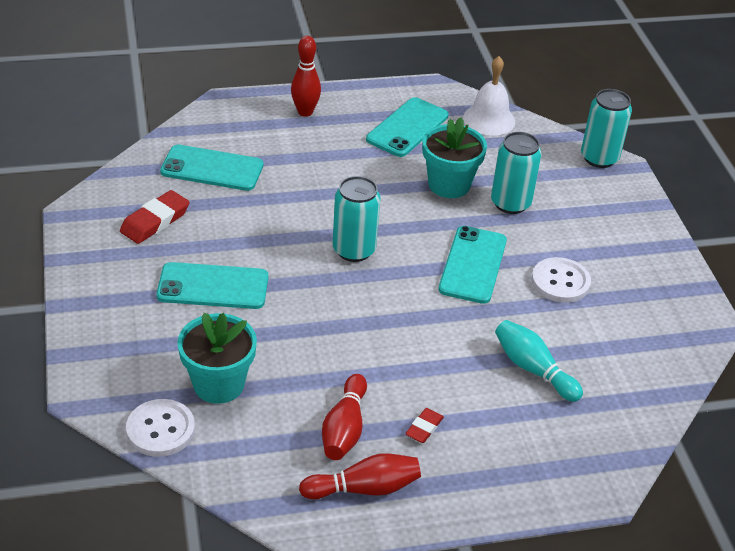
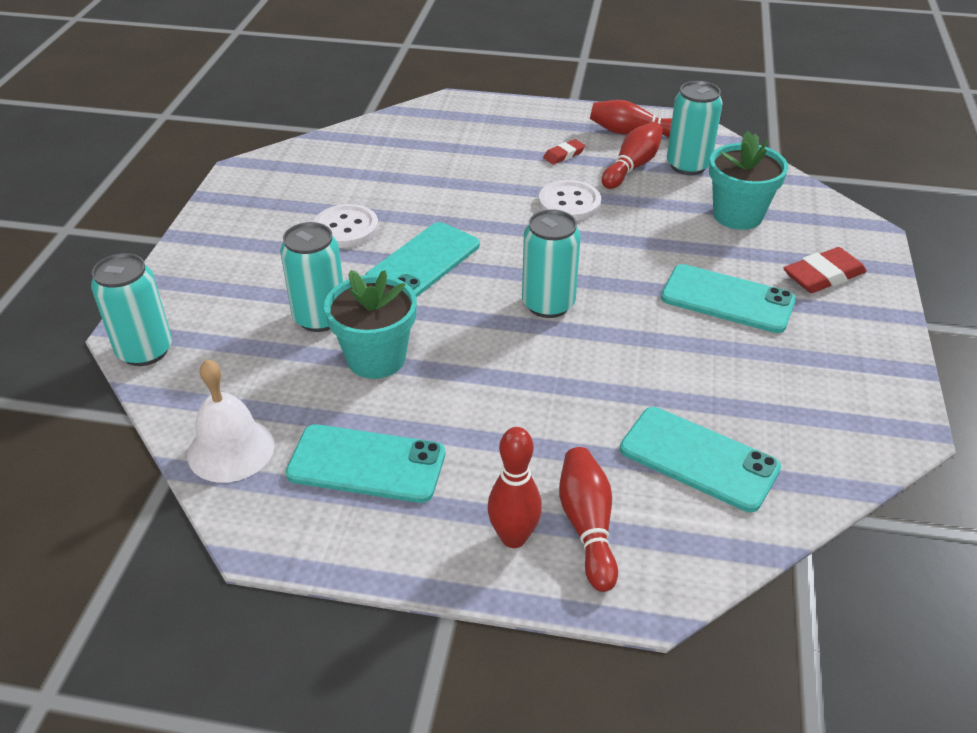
camera: 155 degrees left, 0 degrees up
(155, 221) = (792, 393): red eraser -> red eraser (823, 276)
(160, 429) = (796, 195): white button -> white button (569, 203)
(267, 124) = (587, 526): none -> red bowling pin
(285, 447) = (688, 165): none -> turquoise can
(407, 128) = (366, 464): turquoise phone -> turquoise phone turned 45 degrees clockwise
(533, 369) = (439, 171): turquoise bowling pin -> none

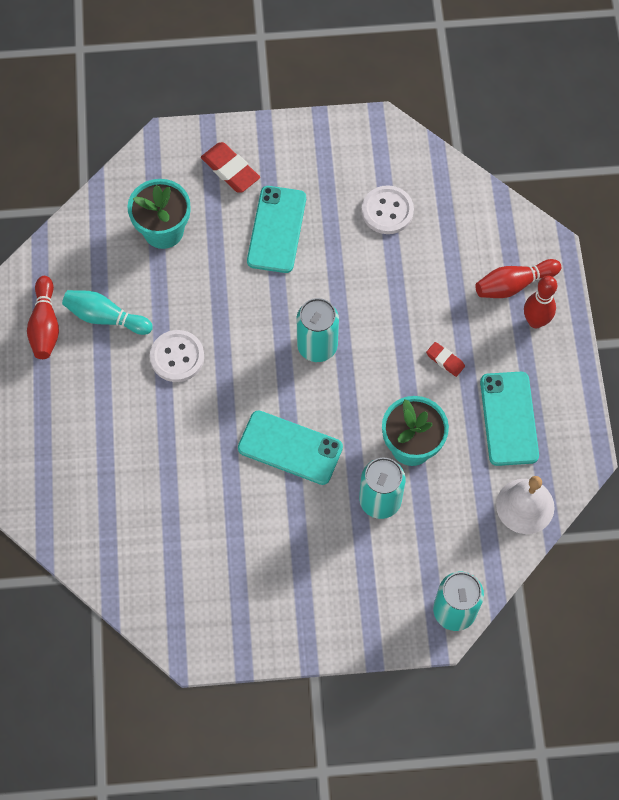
camera: 105 degrees left, 25 degrees up
(346, 228) = (261, 523): white button -> white button (387, 211)
(564, 155) = (98, 376): red eraser -> red eraser (445, 360)
(632, 166) = (105, 317): red bowling pin -> turquoise bowling pin
(688, 165) = (93, 274): turquoise can -> none
(698, 459) = (441, 233): turquoise phone -> none

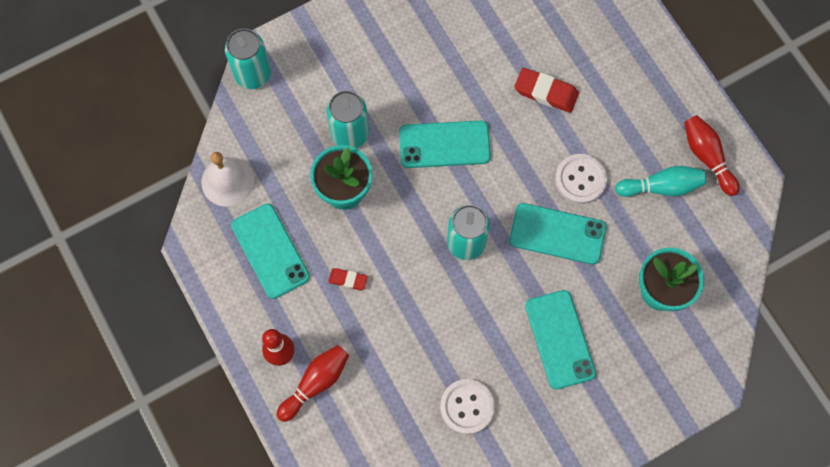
camera: 155 degrees right, 5 degrees up
(227, 317) = (557, 234): none -> turquoise phone
(230, 170) = (636, 382): red eraser -> red eraser (546, 92)

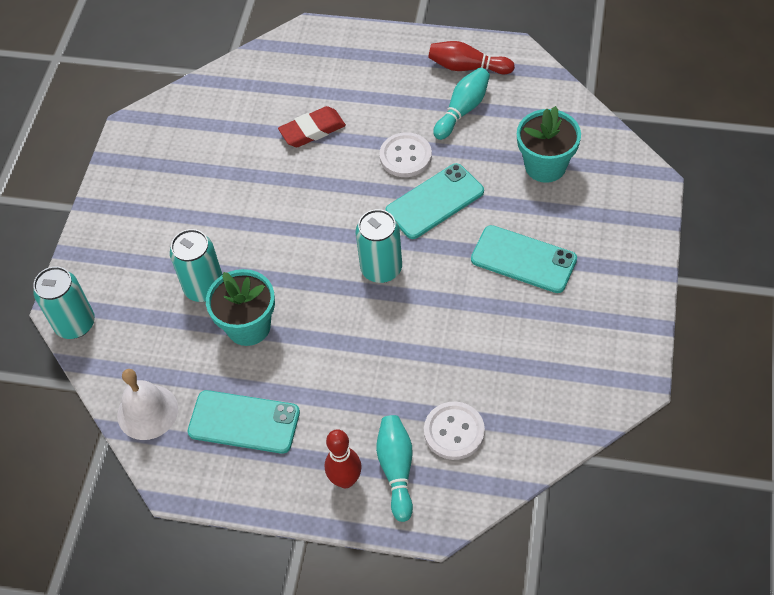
camera: 45 degrees left, 15 degrees down
(316, 383) = (396, 470): red bowling pin -> turquoise bowling pin
(348, 280) = (328, 378): red eraser -> none
(444, 144) = (284, 227): turquoise phone -> none
(467, 407) = (522, 365): white button -> white button (454, 431)

